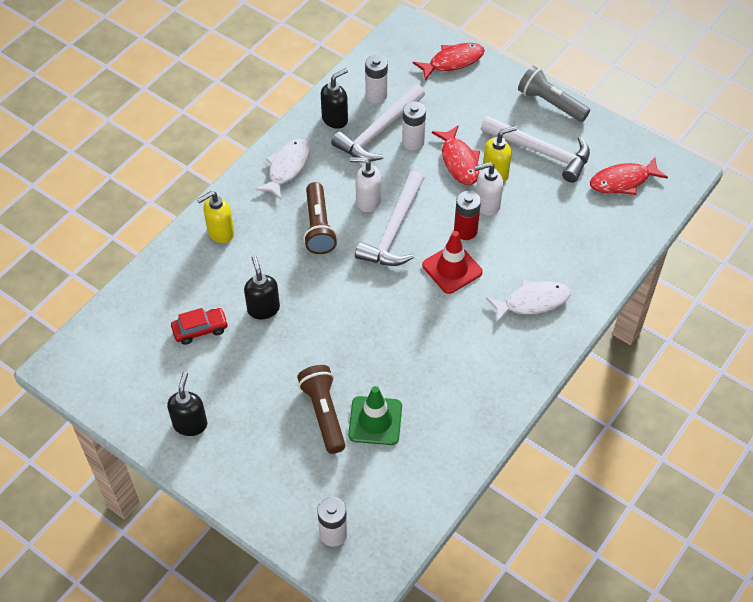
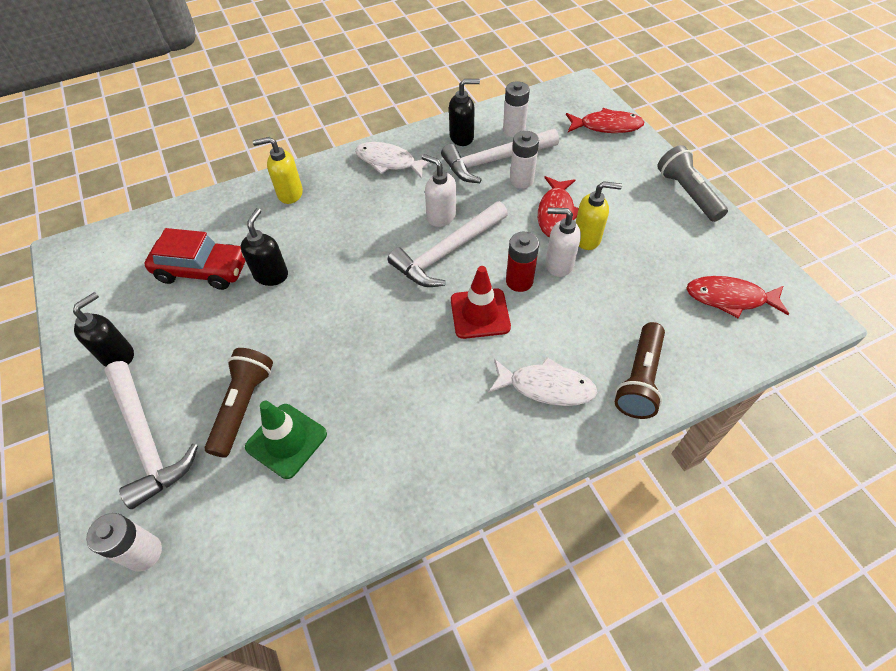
camera: 30 degrees right, 0 degrees up
(200, 329) = (202, 270): red car -> red car, size x1.61
(287, 168) = (389, 162): white fish -> white fish turned 120 degrees counterclockwise
(318, 227) = (378, 222): brown flashlight -> brown flashlight (639, 379)
(541, 152) = (650, 235): white hammer -> white hammer (146, 439)

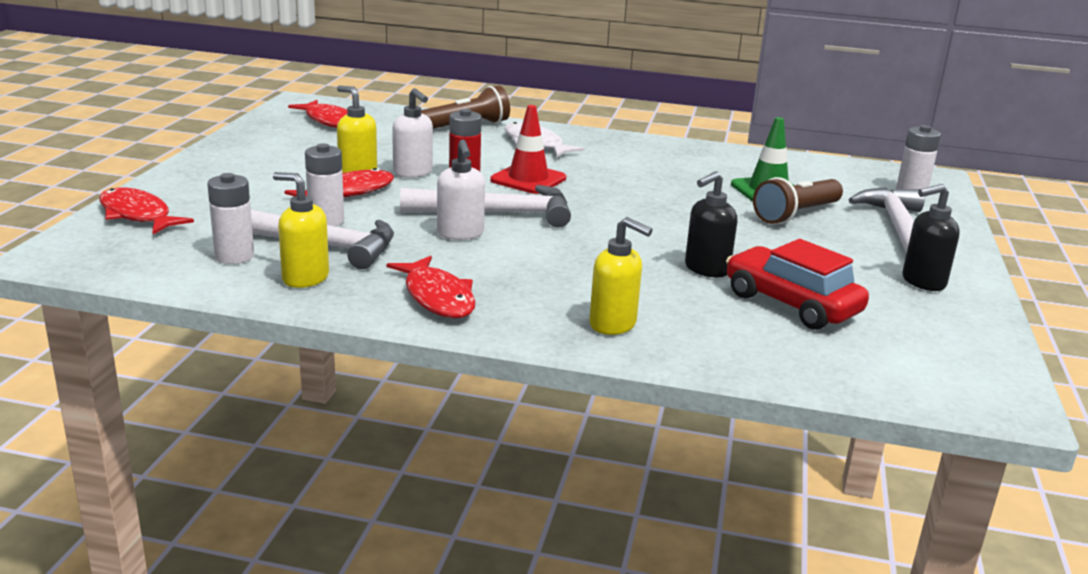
camera: 145 degrees left, 30 degrees down
(389, 162) = (437, 297): white fish -> red fish
(462, 137) = (305, 278): black soap dispenser -> yellow soap dispenser
(687, 193) = (211, 157): grey flashlight -> none

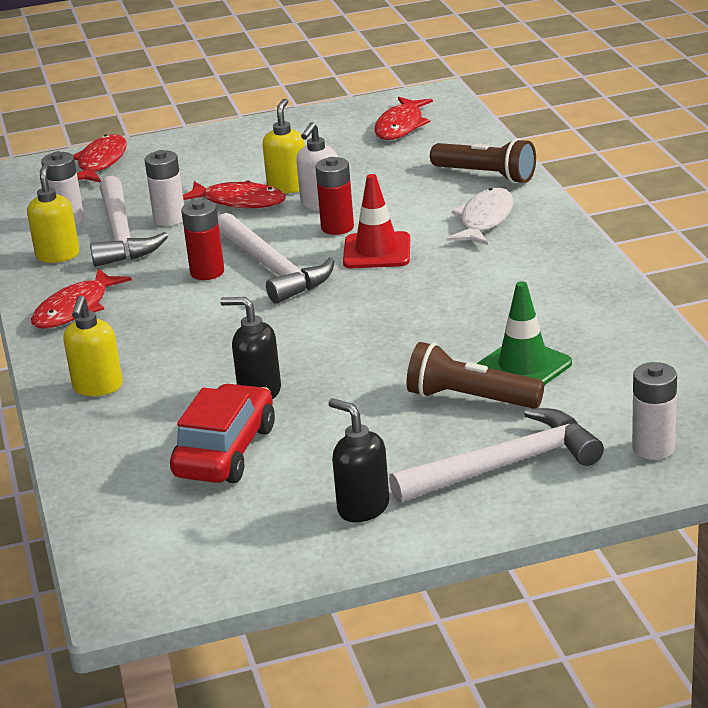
camera: 65 degrees right, 5 degrees up
(460, 234) = (207, 272): white soap dispenser -> red battery

